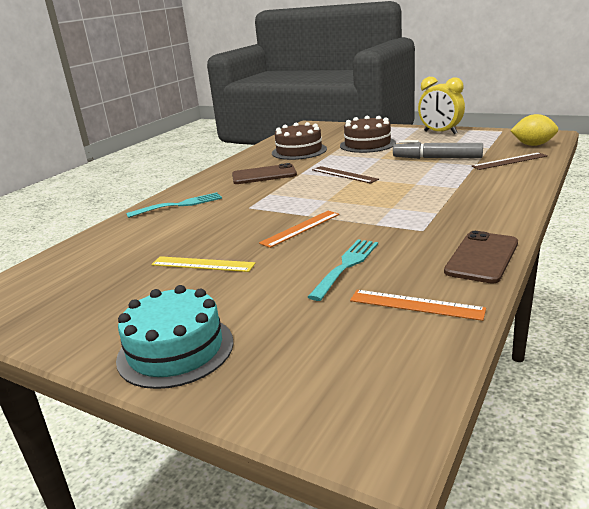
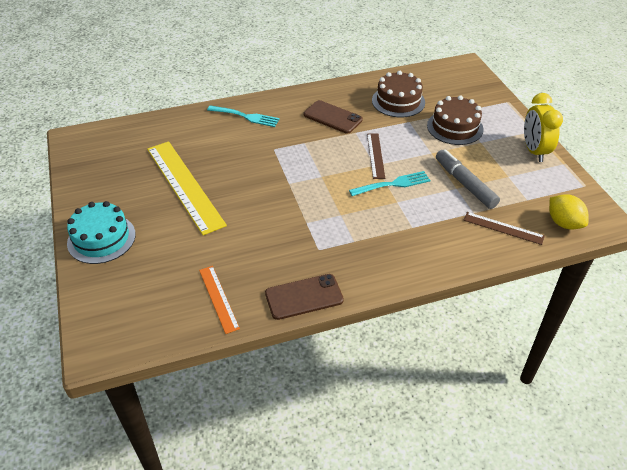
camera: 40 degrees right, 20 degrees up
(202, 264) = (184, 185): yellow ruler -> yellow ruler, size x1.98
(300, 228) = (266, 193): orange ruler -> none
(346, 266) = (236, 244): turquoise fork -> turquoise fork (392, 184)

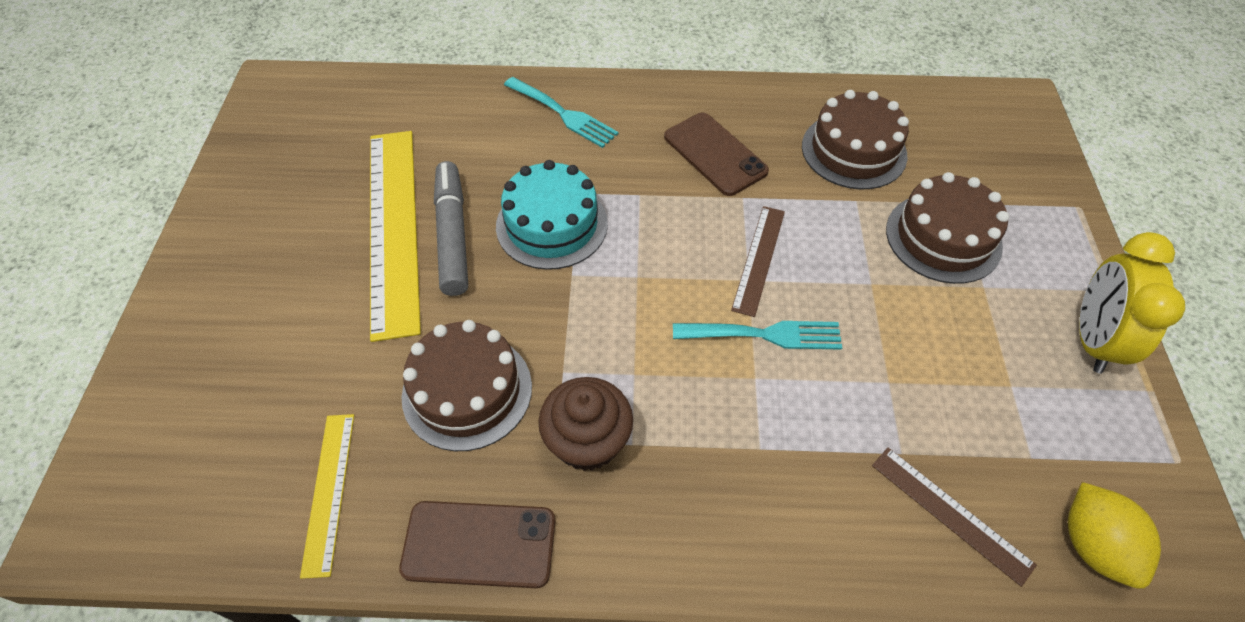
camera: 20 degrees right, 10 degrees up
(101, 238) = (209, 296): turquoise cake -> turquoise cake (552, 224)
(218, 298) = (329, 491): orange ruler -> yellow ruler
(264, 242) = (467, 391): none -> brown cake
(333, 245) = (587, 441): none -> brown cupcake
(465, 184) = (911, 377): grey marker -> grey marker (453, 235)

